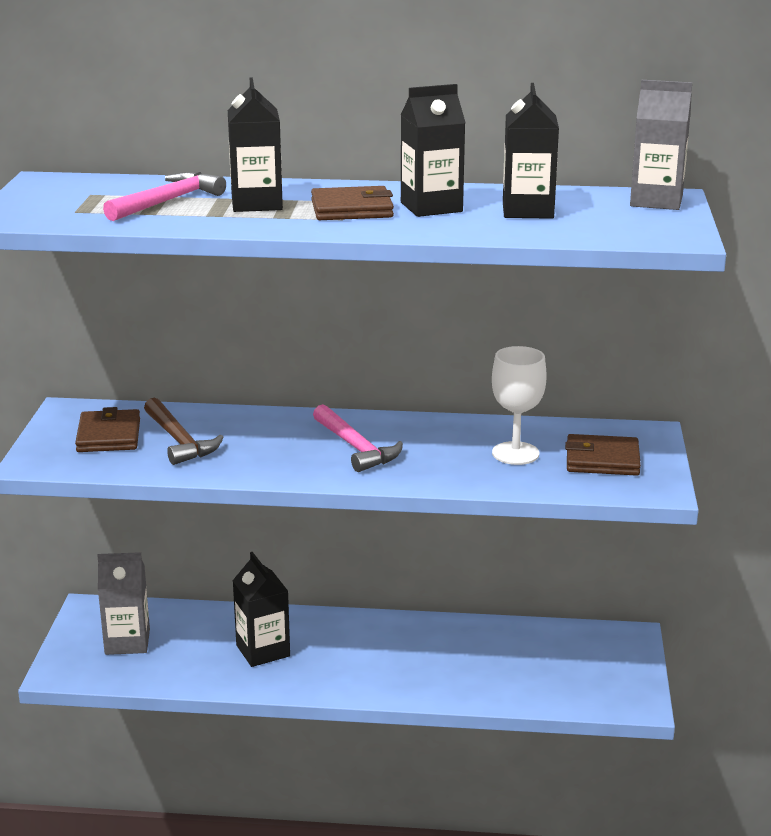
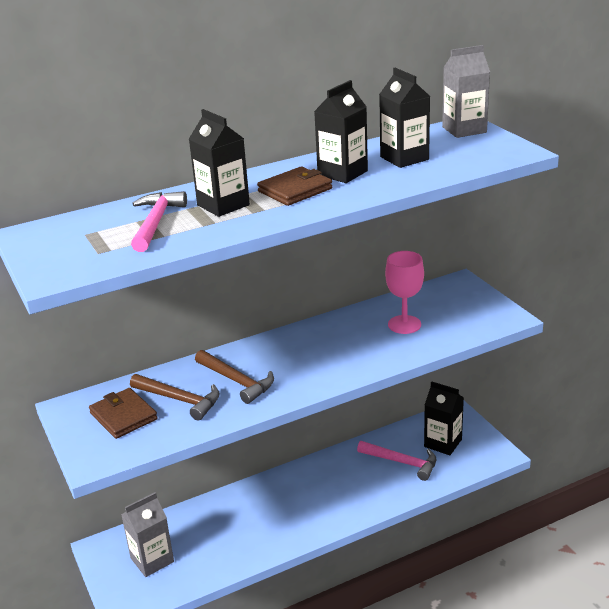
camera: 30 degrees left, 5 degrees up
(257, 444) = (236, 381): none -> brown hammer
(263, 651) = (251, 523): black carton -> black carton (443, 443)
(356, 447) = (304, 358): pink hammer -> pink hammer (402, 462)
(515, 453) = (404, 324): white goblet -> pink goblet
(602, 460) = (457, 310): brown wallet -> none

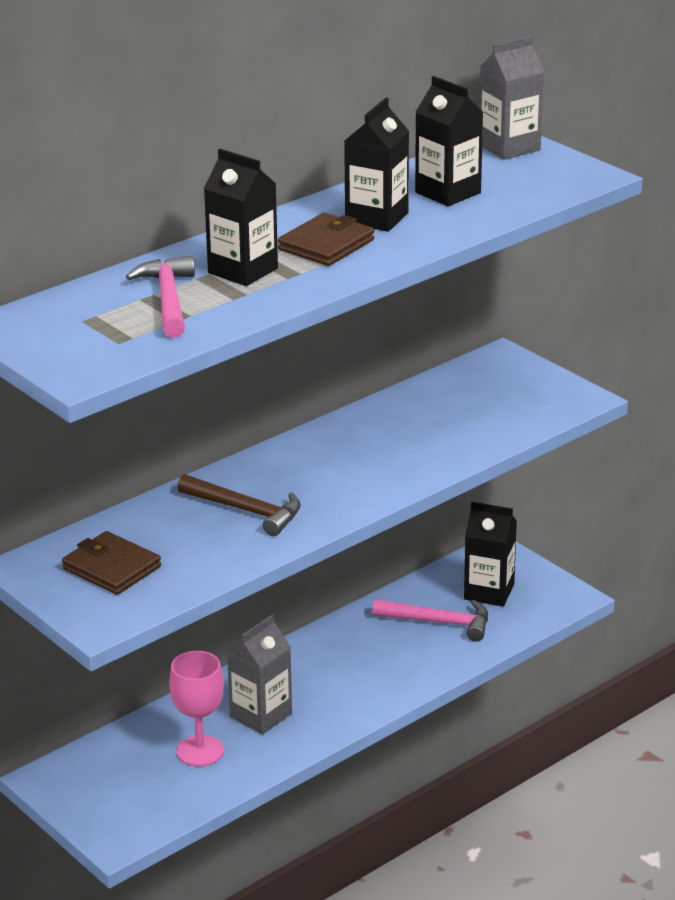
camera: 15 degrees left, 0 degrees up
(152, 560) = (130, 782): grey carton -> grey carton (261, 715)
(179, 400) = (179, 541): brown hammer -> none
(404, 324) = (445, 419): pink goblet -> pink goblet (200, 751)

